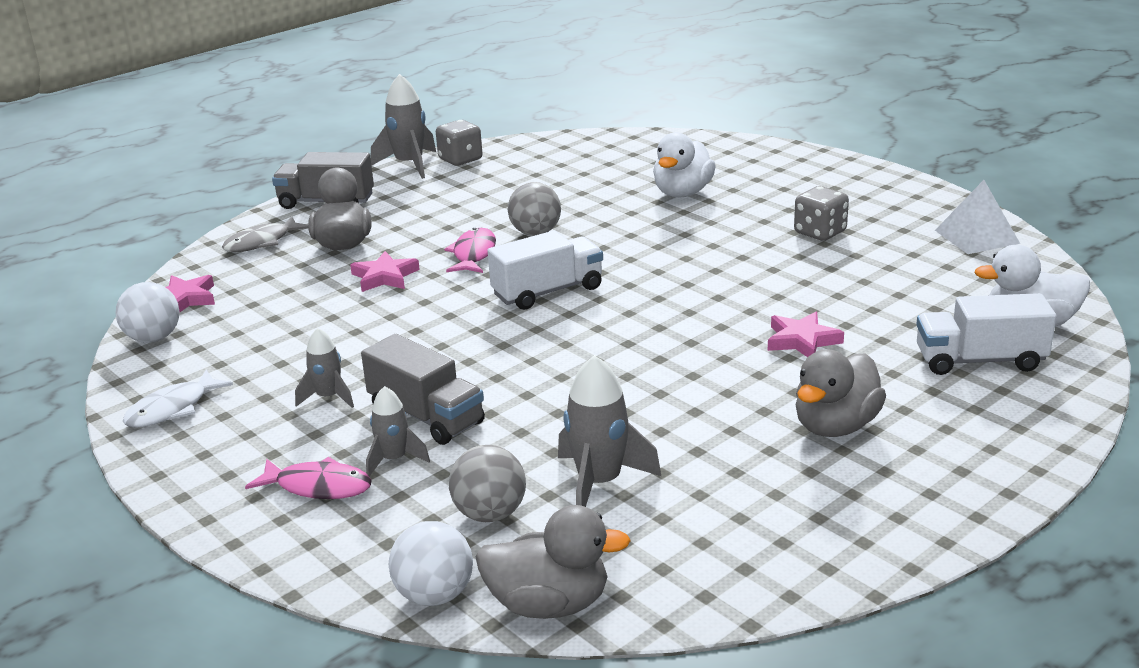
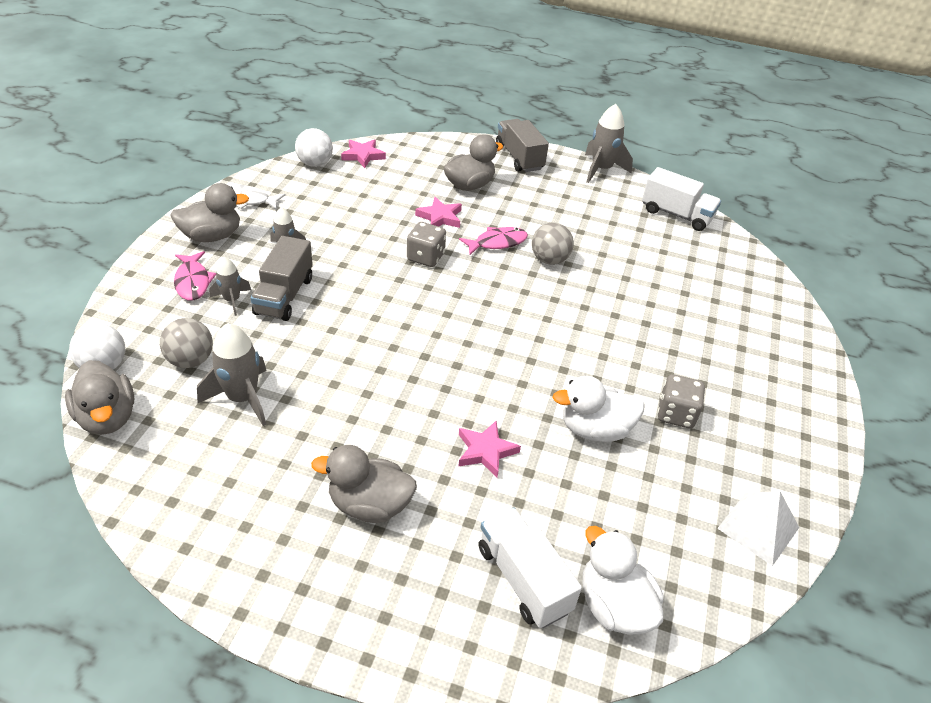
camera: 55 degrees right, 15 degrees up
(227, 453) = (212, 236): none -> grey duck
(262, 242) = (448, 155): grey fish -> none
(460, 159) = (630, 188): grey dice -> grey dice (425, 257)
(548, 291) = (470, 294): white truck -> white truck (676, 214)
(682, 193) = (676, 313): white duck -> white duck (595, 429)

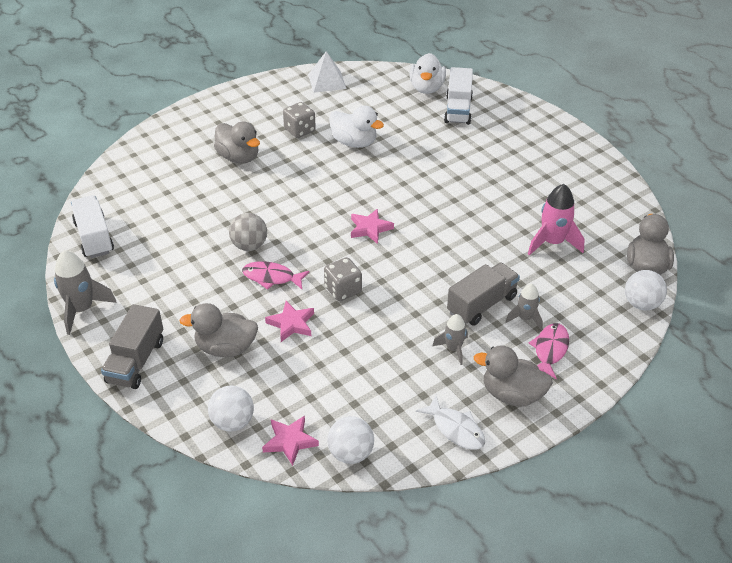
camera: 140 degrees left, 0 degrees up
(190, 360) = (577, 282): grey ball -> none
(242, 398) = (552, 242): grey rocket -> pink rocket
(369, 505) = (510, 162): grey duck -> grey duck (239, 157)
(412, 152) = (233, 422): none -> white ball
(485, 451) = (426, 158): pink star -> pink star (370, 228)

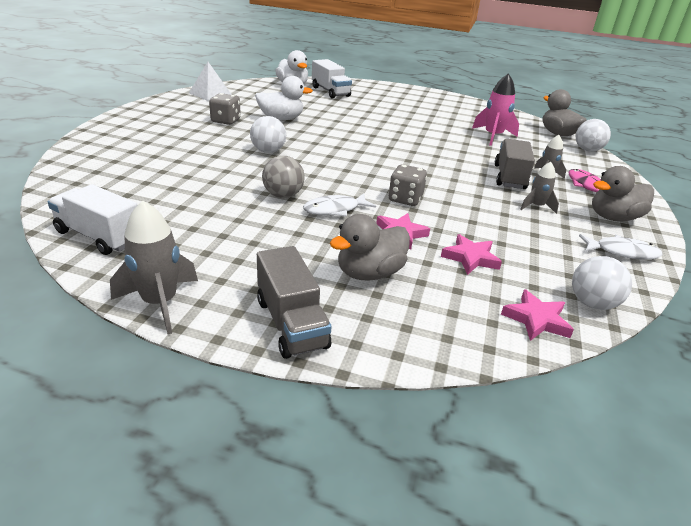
camera: 40 degrees left, 10 degrees down
(233, 422) = (466, 329): white ball -> white ball (268, 151)
(239, 157) = (192, 145): grey duck -> none
(272, 277) = (335, 209): pink fish -> white fish
(370, 228) = (367, 159): pink star -> pink star (470, 258)

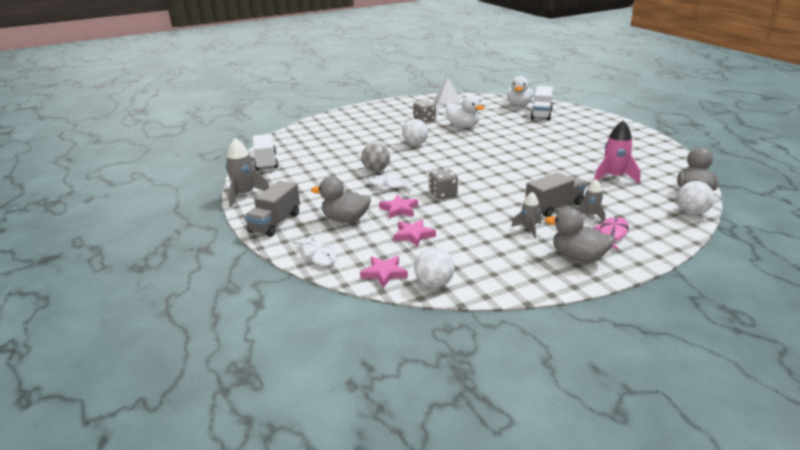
camera: 50 degrees right, 5 degrees down
(622, 252) = (527, 275): white fish -> white fish (318, 255)

